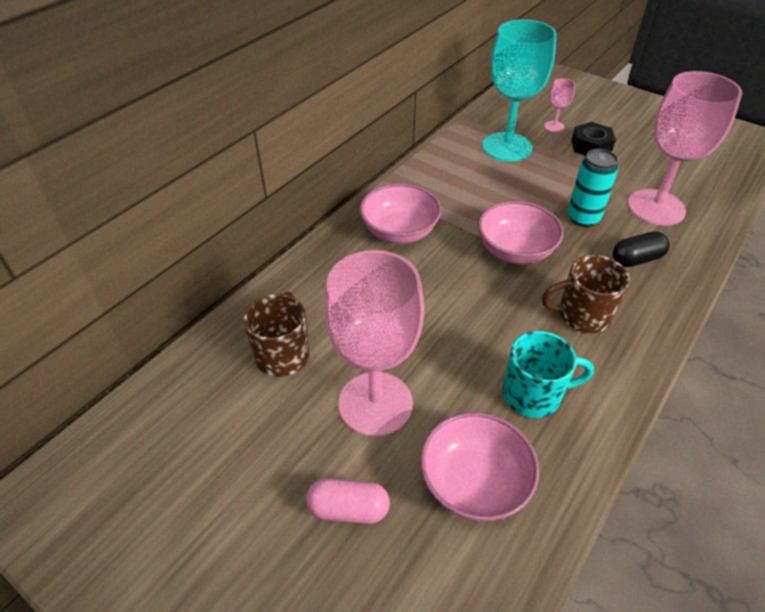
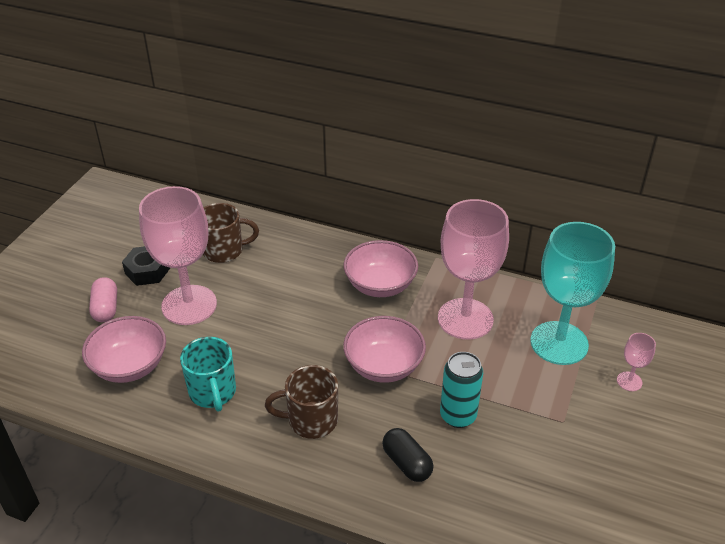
camera: 75 degrees right, 5 degrees down
(582, 315) = (311, 420): brown mug -> brown mug turned 75 degrees counterclockwise
(591, 146) = (605, 418): black nut -> black nut (147, 271)
(656, 207) = (508, 483): pink goblet -> pink goblet (465, 319)

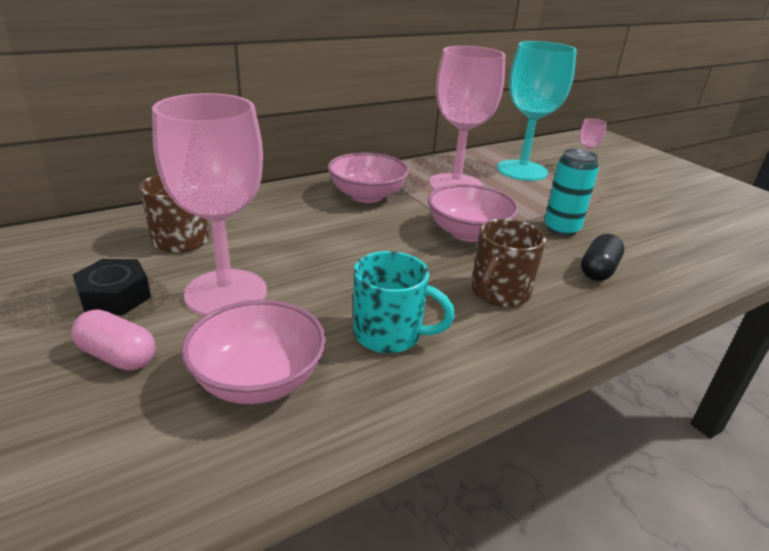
camera: 55 degrees left, 10 degrees down
(407, 463) = (598, 270): black capsule -> black capsule turned 60 degrees counterclockwise

